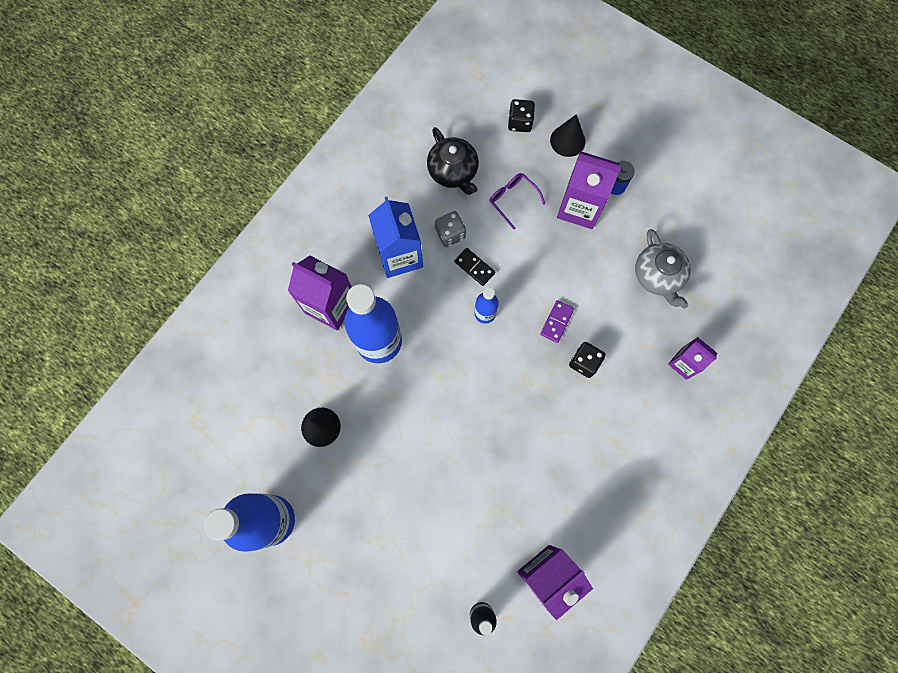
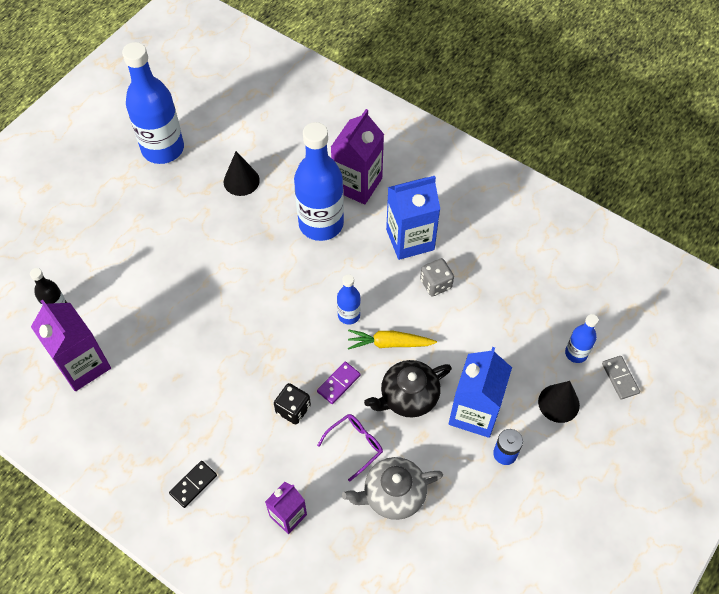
camera: 90 degrees right, 15 degrees down
(453, 171) = (508, 287): black teapot -> black teapot (408, 396)
(474, 267) = (399, 306): black domino -> black domino (193, 485)
(512, 199) = (479, 343): purple glasses -> purple glasses (355, 445)
(514, 277) = (389, 343): none -> yellow carrot
(520, 122) = (576, 353): black dice -> blue bottle
(542, 92) = (620, 378): none -> grey domino
(557, 322) = (339, 383): purple domino -> purple domino turned 75 degrees counterclockwise
(579, 207) = (474, 412): purple carton -> blue carton

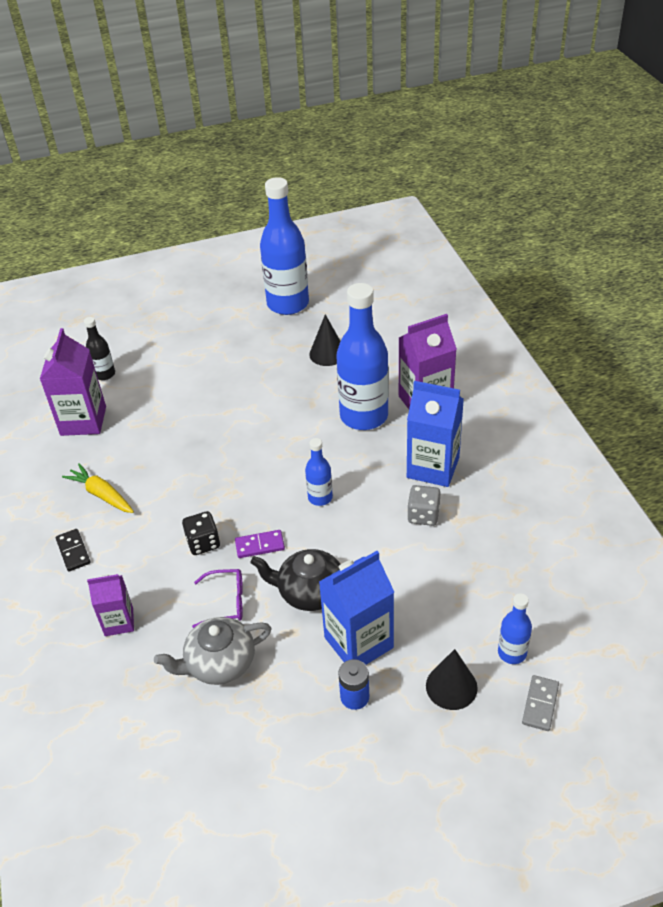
camera: 40 degrees right, 15 degrees down
(193, 485) = (73, 551): black domino -> black domino turned 75 degrees clockwise
(389, 343) = (334, 539): yellow carrot -> yellow carrot (101, 494)
(393, 494) = (219, 663): grey teapot -> grey teapot turned 45 degrees counterclockwise

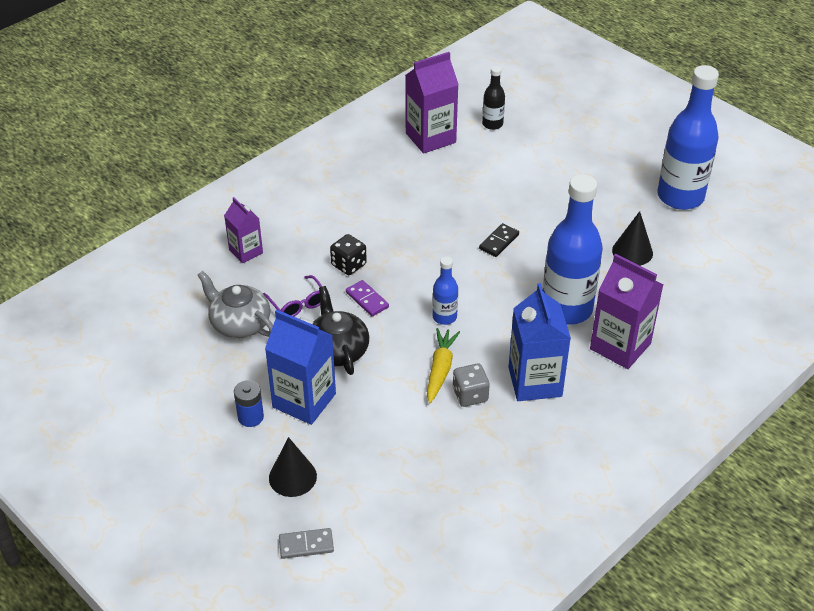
camera: 60 degrees right, 0 degrees up
(73, 551) = (295, 196): black domino -> black domino (499, 242)
(101, 494) = (360, 185): yellow carrot -> yellow carrot (440, 369)
(512, 653) = (350, 509): blue bottle -> none

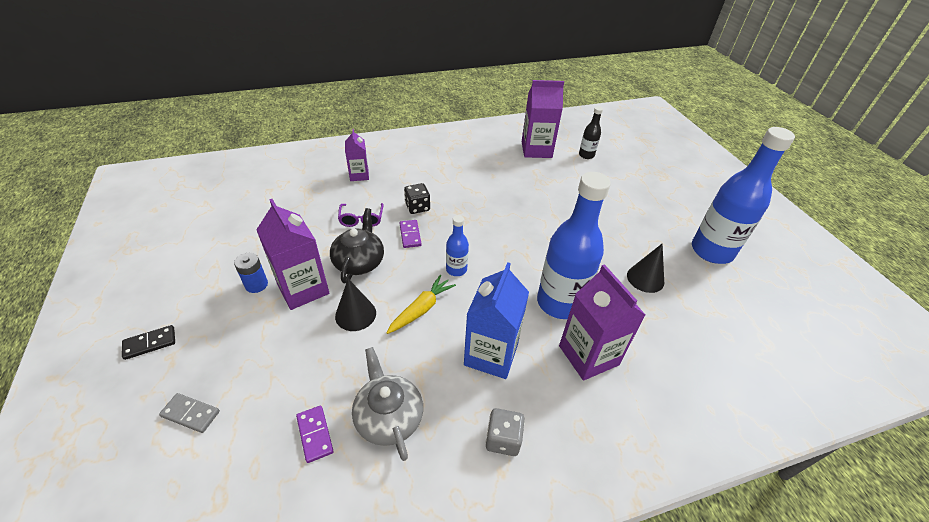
camera: 25 degrees right, 0 degrees up
(239, 323) = (312, 217): grey teapot -> grey teapot (389, 417)
(292, 477) = (238, 346): black cone -> black cone (355, 314)
(304, 400) = (303, 289): blue carton -> purple carton
(432, 509) = (315, 434): none -> purple domino
(470, 395) = (428, 341): grey dice -> grey dice (503, 439)
(499, 242) = (538, 231): black domino -> black domino (150, 343)

